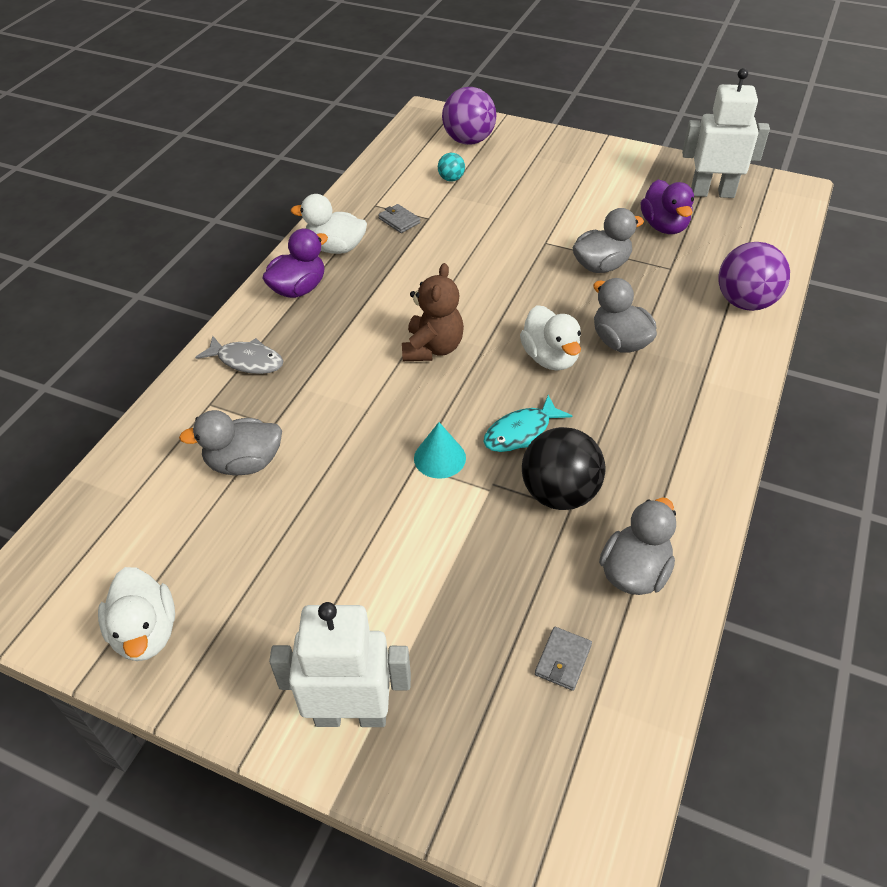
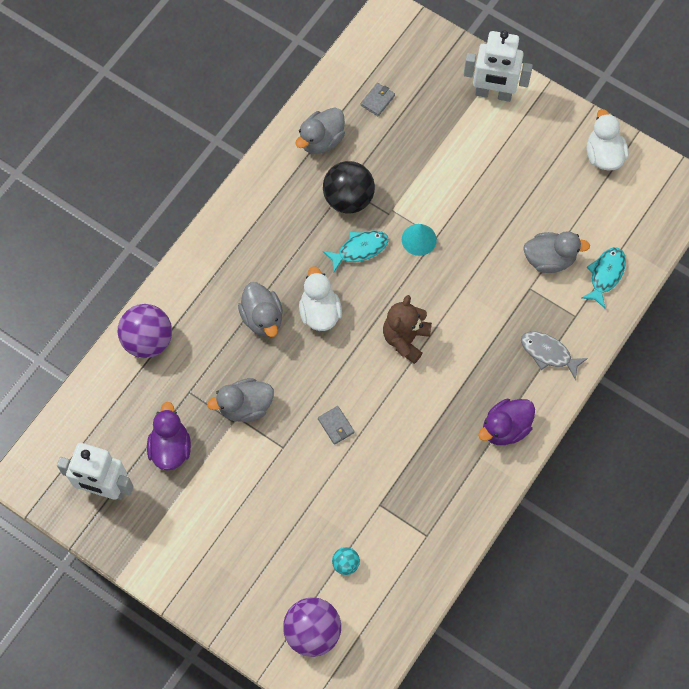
camera: 170 degrees left, 20 degrees up
(162, 456) = (605, 275): none -> turquoise fish
(335, 248) = (469, 477): white duck -> none
(399, 220) = (407, 506): grey wallet -> grey wallet (336, 426)

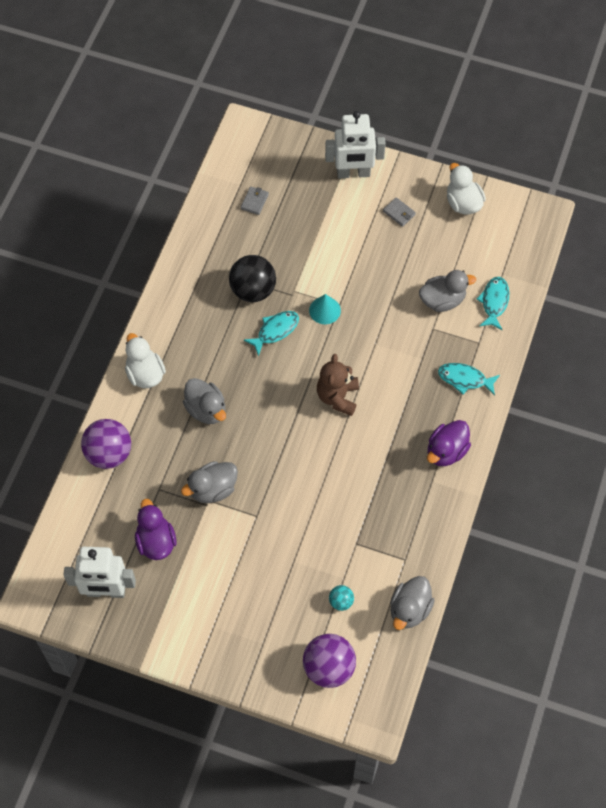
camera: 15 degrees left, 5 degrees down
(320, 312) = (255, 392): white duck -> white duck (145, 374)
(321, 140) = (215, 246): grey duck -> grey duck (409, 609)
(336, 426) = (298, 486): grey wallet -> grey wallet (399, 213)
(548, 353) = (465, 379): grey fish -> turquoise fish

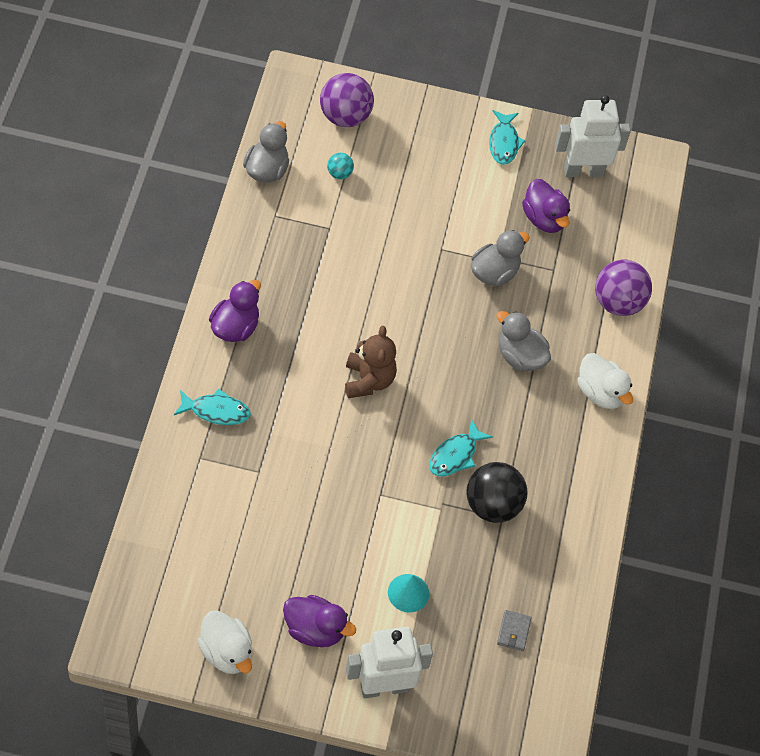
camera: 165 degrees right, 5 degrees down
(325, 310) = (398, 486): turquoise cone -> turquoise cone (408, 593)
(399, 213) = (314, 630): grey wallet -> purple duck
(442, 300) = (248, 509): grey duck -> none
(494, 302) = (181, 511): turquoise fish -> turquoise fish (504, 143)

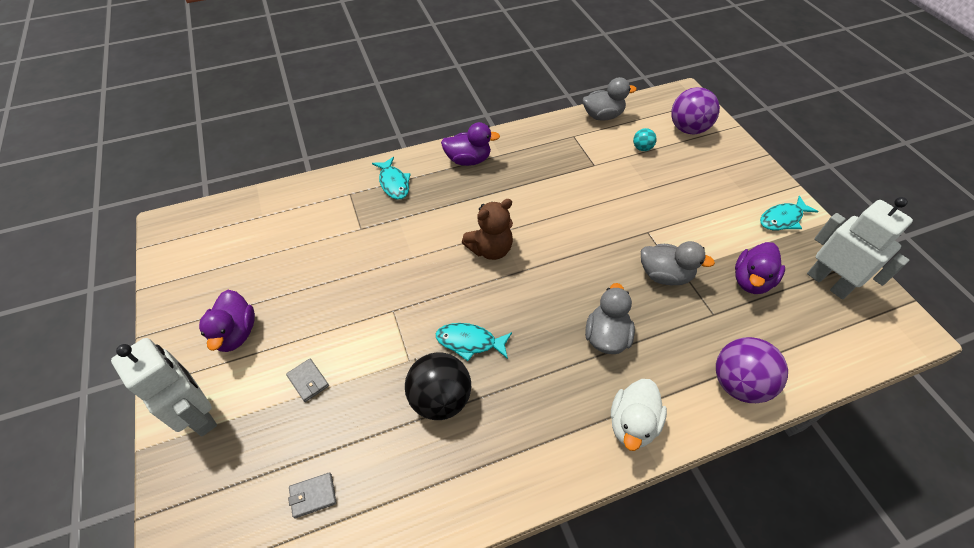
camera: 65 degrees right, 5 degrees down
(226, 652) = (188, 288): white duck -> none
(408, 593) = (308, 381): turquoise cone -> grey wallet

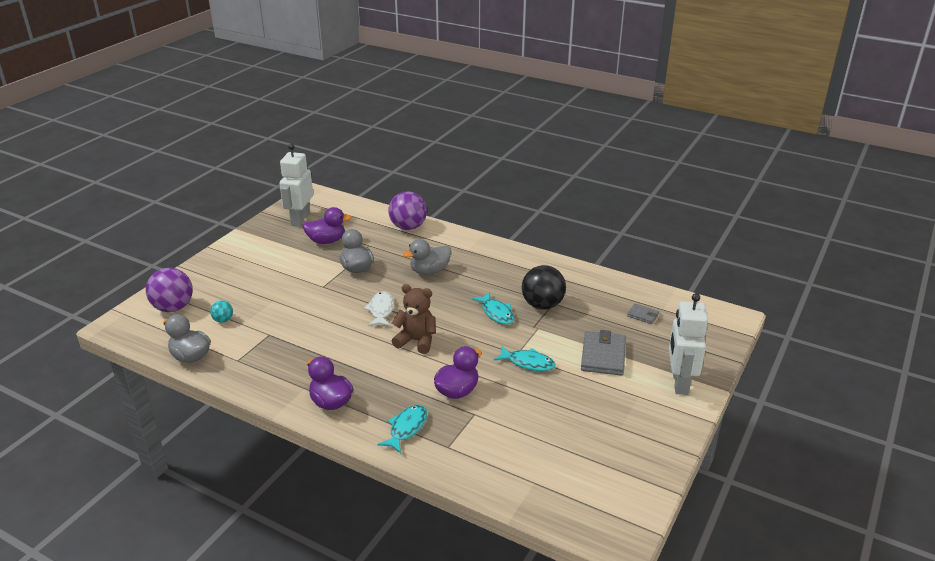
camera: 130 degrees left, 20 degrees down
(236, 333) = (626, 409): purple duck -> purple duck (457, 391)
(308, 381) = (603, 356): grey wallet -> grey wallet, size x1.96
(564, 252) = (381, 310): none -> white fish
(632, 424) = (472, 246): white duck -> none
(782, 219) = (254, 244): turquoise fish -> turquoise fish (528, 363)

